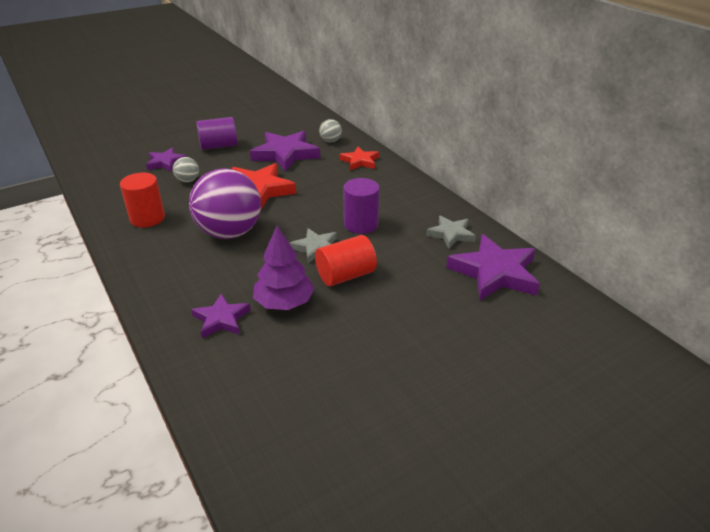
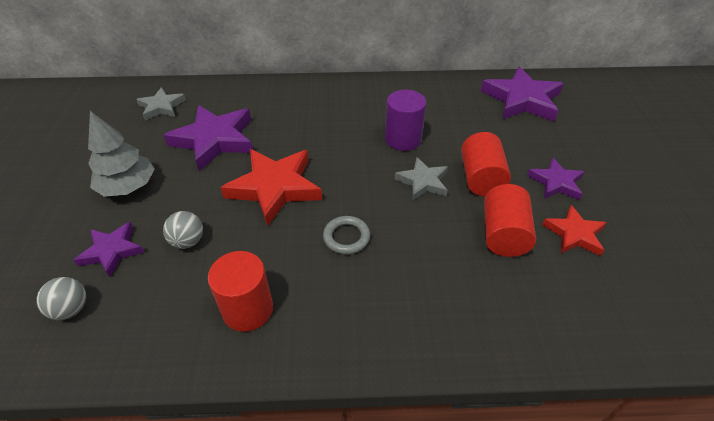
camera: 60 degrees left, 10 degrees up
(219, 146) = (128, 187): purple cylinder -> grey tree
(221, 319) = (509, 292): purple star -> purple star (556, 182)
(230, 233) = (346, 237): purple ball -> grey ring
(284, 302) = (503, 234): purple tree -> red cylinder
(330, 141) = (223, 100): grey ball -> grey ball (71, 309)
(360, 161) = (286, 98): red star -> red star (574, 234)
(451, 234) = (455, 98): grey star -> grey star (161, 107)

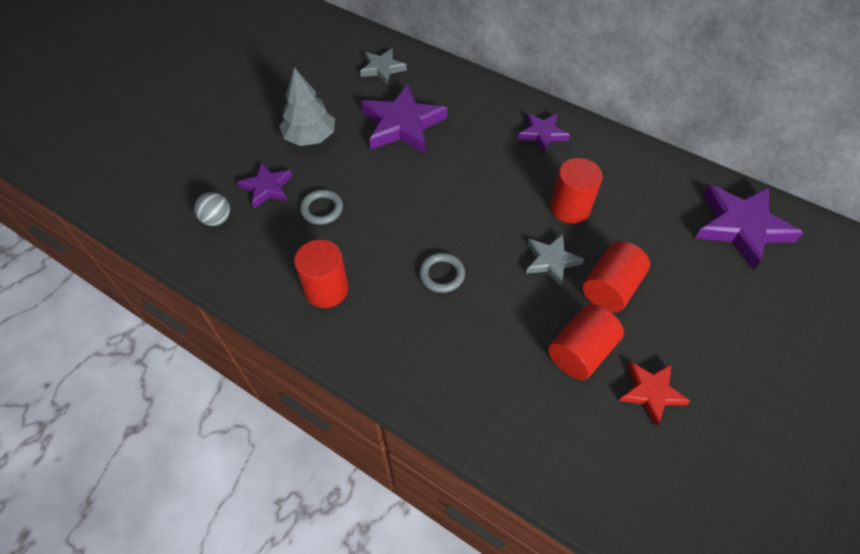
camera: 35 degrees right, 10 degrees up
(188, 241) = (322, 209): grey ball -> grey ring
(275, 188) = (418, 197): red star -> none
(403, 139) = (570, 208): purple cylinder -> red cylinder
(556, 182) = (685, 334): purple star -> purple star (542, 134)

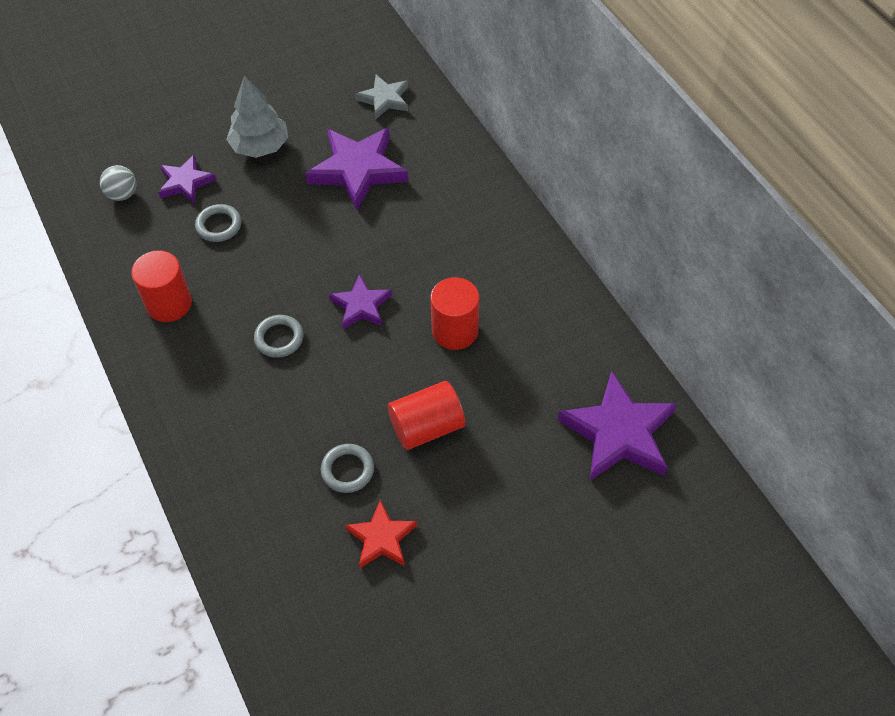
camera: 30 degrees right, 0 degrees up
(542, 134) = (492, 241): purple star -> purple star (361, 306)
(551, 261) = (391, 374): grey star -> none
(580, 352) = (347, 470): red cylinder -> grey ring

